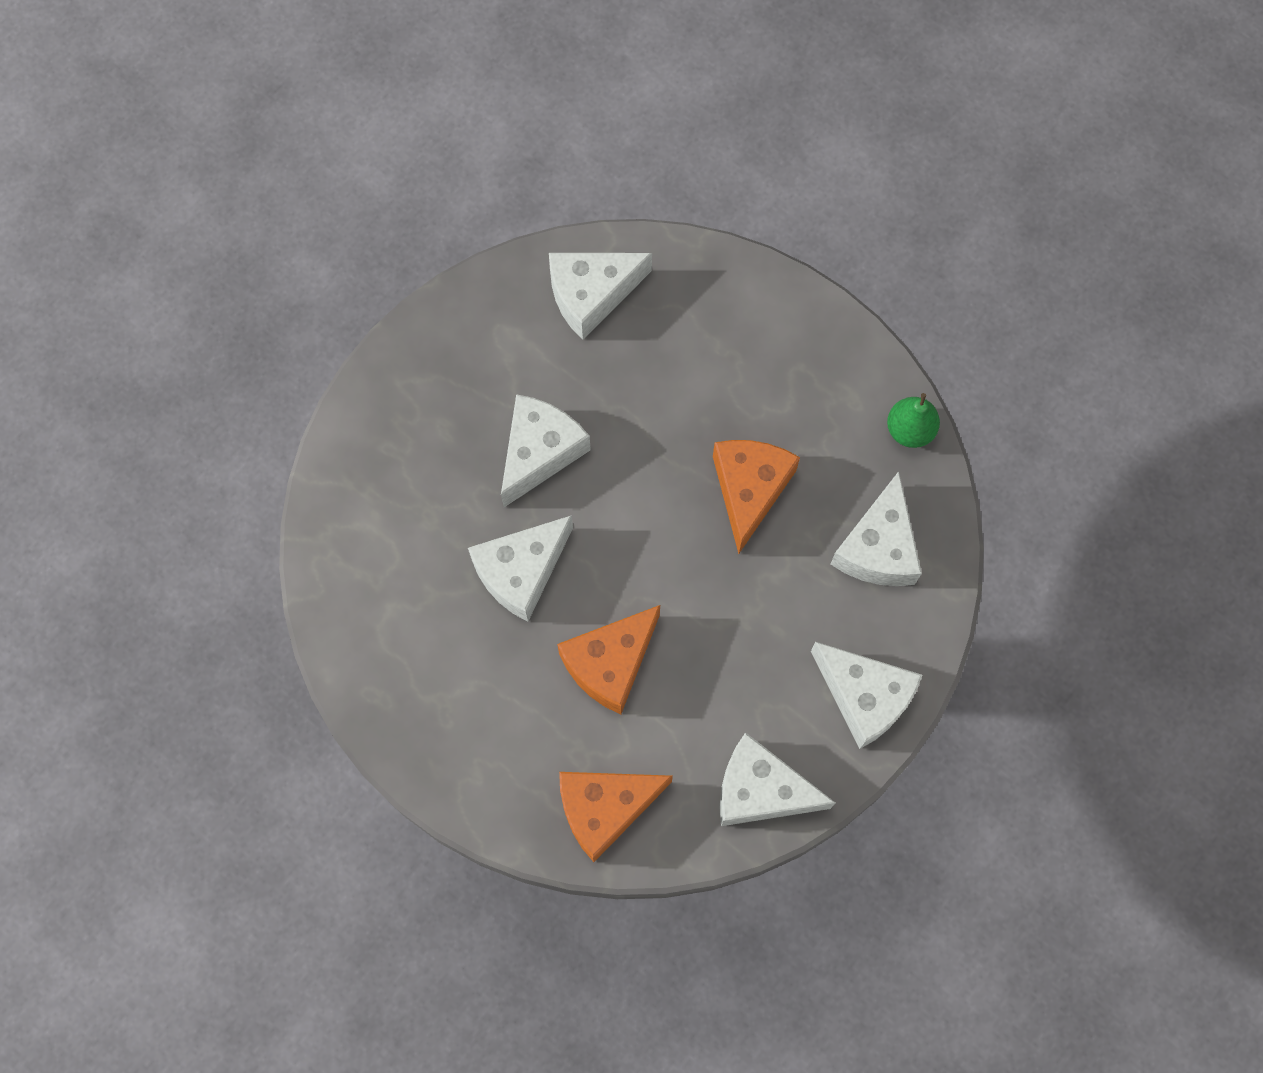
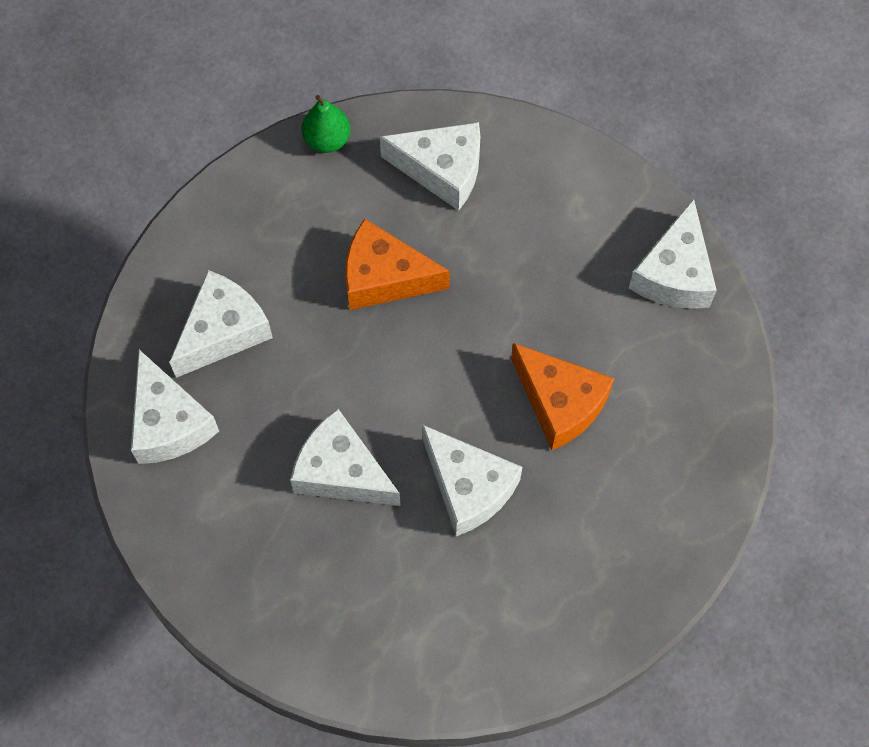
camera: 90 degrees left, 5 degrees down
(605, 809) = (700, 407): orange cheese -> none
(864, 696) = (583, 186): white cheese -> white cheese (223, 331)

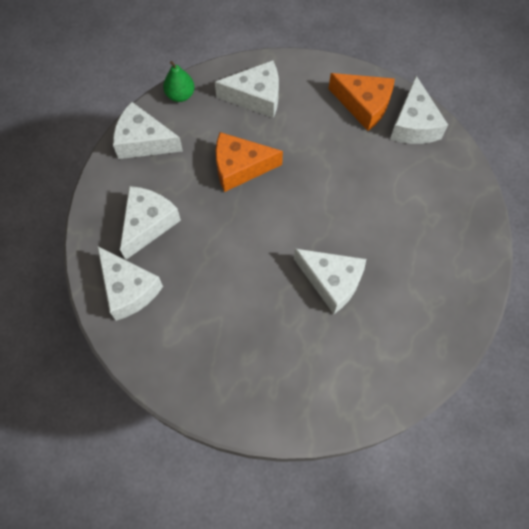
camera: 15 degrees left, 0 degrees up
(341, 471) = (249, 292): white cheese -> white cheese (143, 141)
(560, 403) = (371, 216): orange cheese -> orange cheese (363, 105)

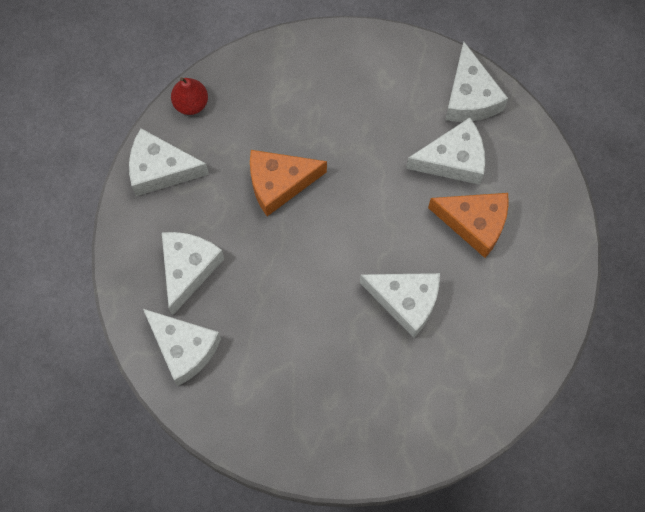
camera: 10 degrees left, 5 degrees up
(180, 95) = (191, 103): green pear -> red pear
(256, 97) = (281, 91): white cheese -> white cheese (453, 160)
(363, 105) = (408, 81): orange cheese -> orange cheese (474, 223)

